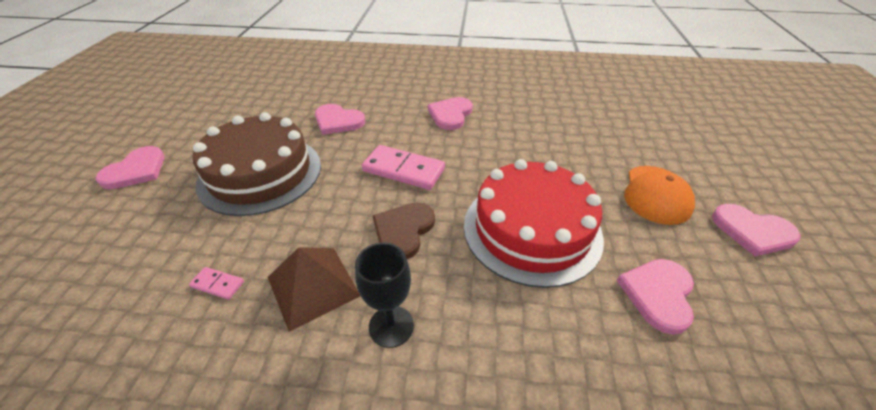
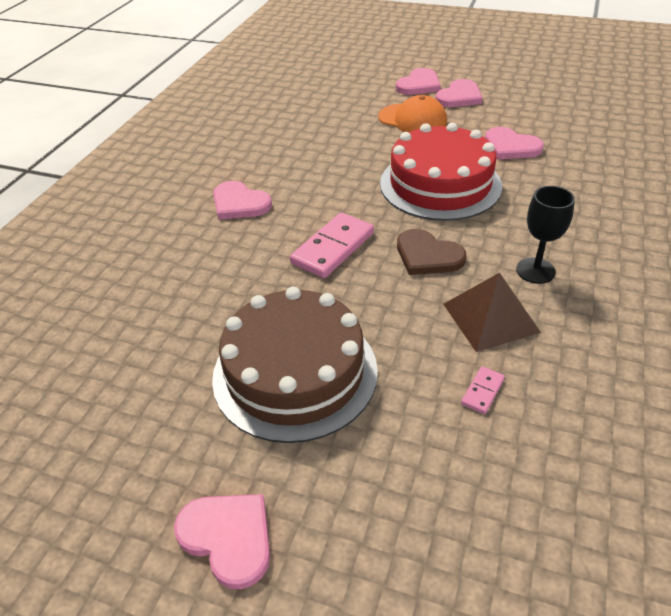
camera: 75 degrees left, 0 degrees up
(338, 121) = (202, 298): pink heart -> pink heart (419, 85)

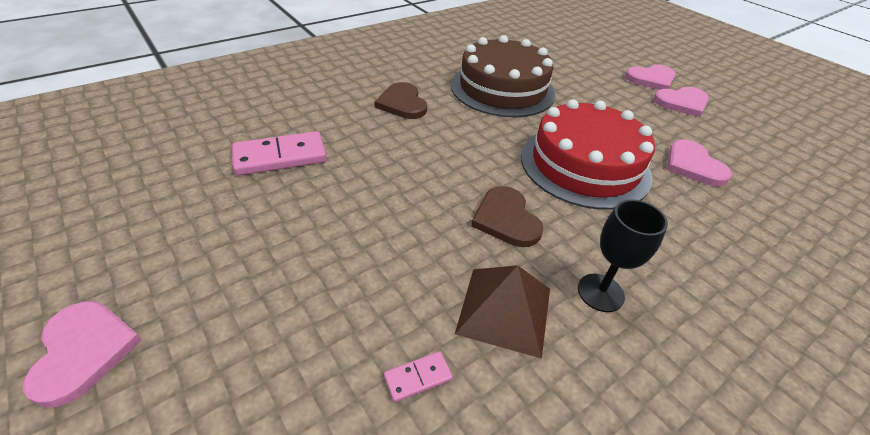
camera: 30 degrees right, 0 degrees up
(239, 203) = (402, 103): pink heart -> brown heart
(295, 372) = (288, 251): brown cake -> brown cake (502, 89)
(333, 248) = (432, 170): pink domino -> pink domino (280, 157)
(412, 119) = (615, 103): orange cap -> none

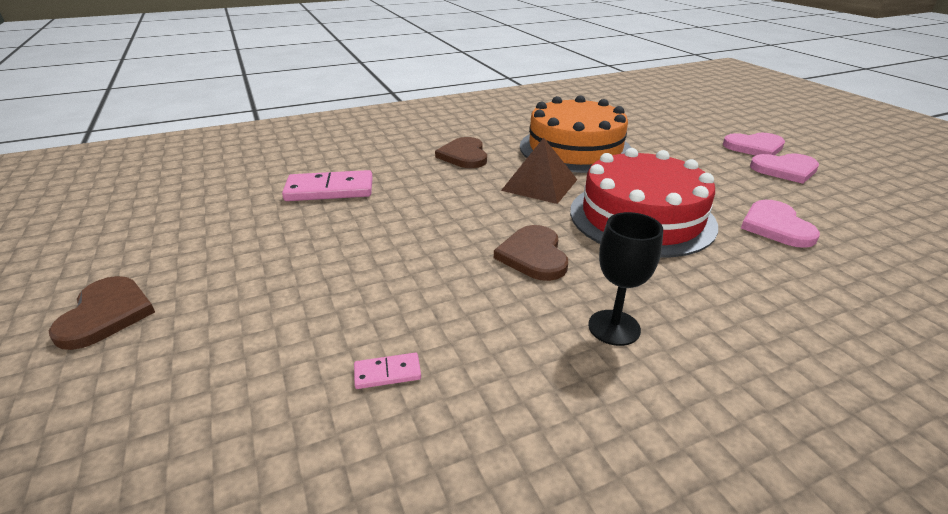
camera: 15 degrees right, 10 degrees down
(83, 351) = (106, 314): pink heart -> brown heart
(502, 89) = (575, 148): brown cake -> orange cake
(504, 310) = (500, 330): brown pyramid -> brown pyramid (539, 184)

